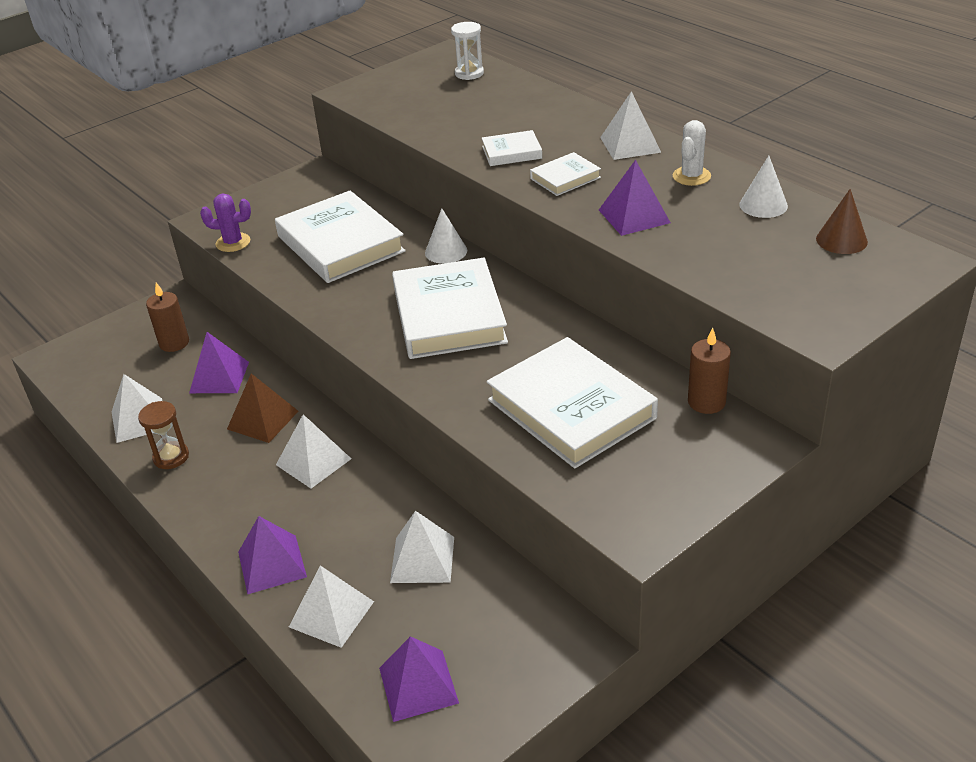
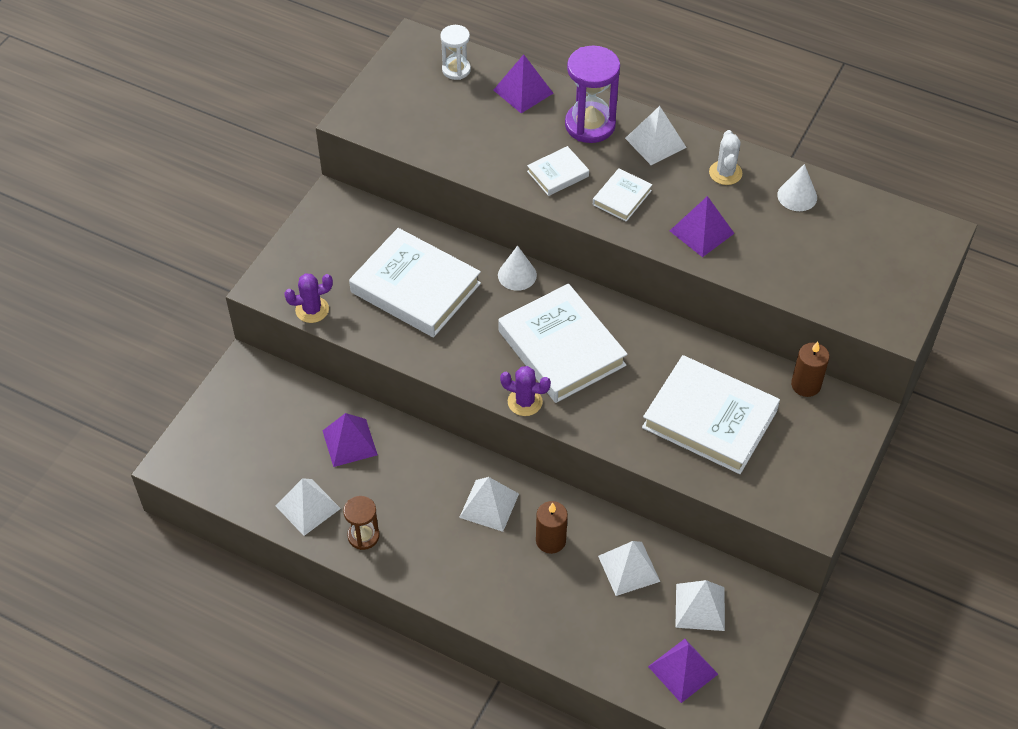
camera: 25 degrees left, 15 degrees up
(174, 343) = (280, 416): brown candle -> brown candle (550, 540)
(263, 420) = (419, 476): brown pyramid -> none
(272, 564) = (515, 608): purple pyramid -> purple pyramid (523, 91)
(331, 614) = (587, 635): white pyramid -> white pyramid (700, 607)
(378, 351) = (525, 402): none -> purple cactus
(570, 124) = (590, 125): none -> purple hourglass
(841, 240) = (871, 223): brown cone -> none

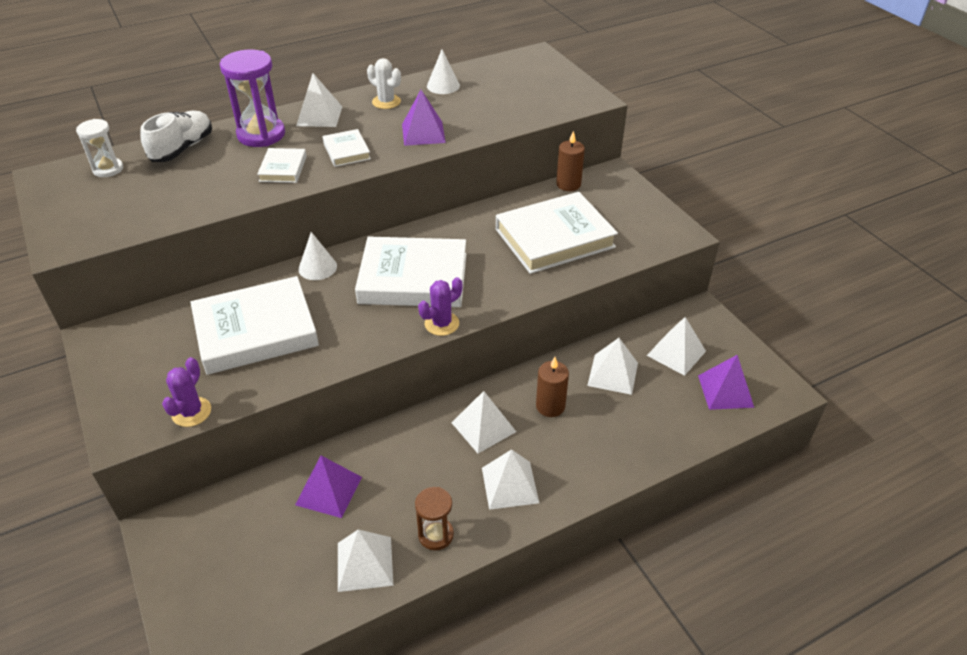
camera: 55 degrees left, 10 degrees down
(445, 558) = (510, 485): none -> white pyramid
(523, 91) = (182, 148): purple pyramid -> white shoe

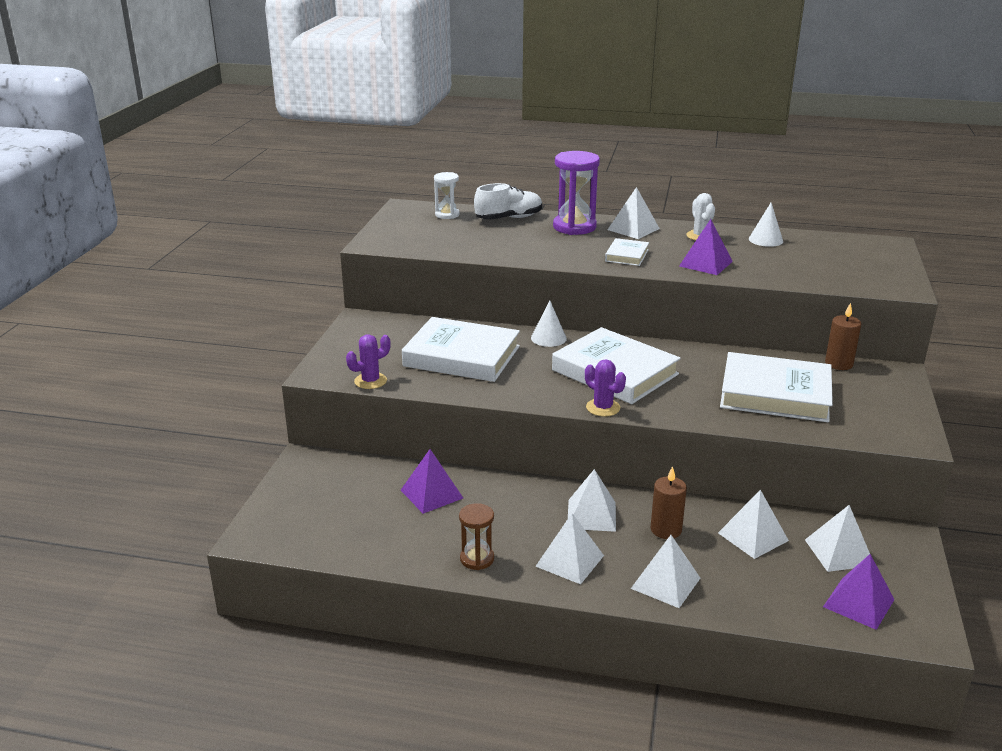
camera: 40 degrees right, 15 degrees down
(283, 169) = (565, 250): white book -> none
(364, 564) = (408, 547): white pyramid -> white pyramid (665, 583)
(442, 324) = (603, 408): purple cactus -> purple cactus turned 45 degrees clockwise

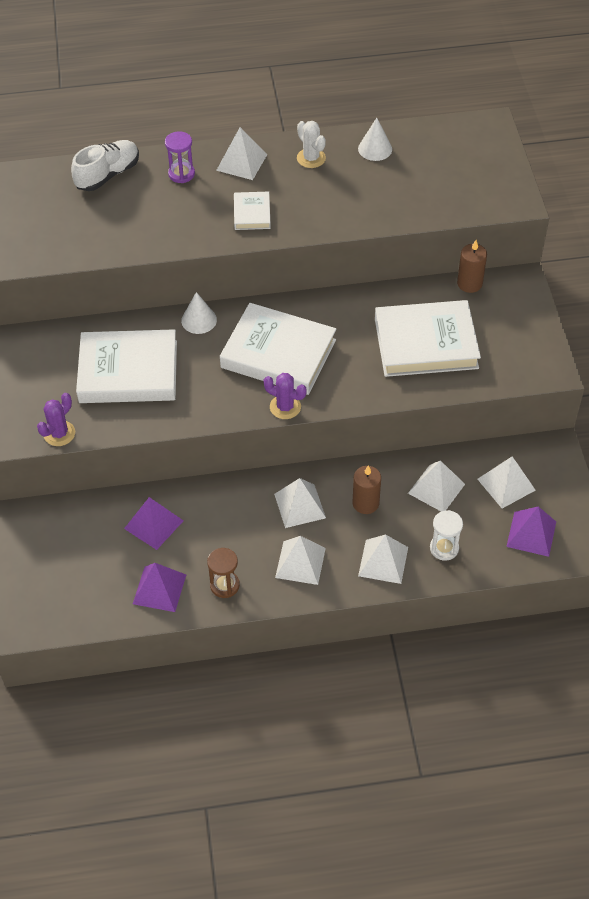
camera: 20 degrees left, 25 degrees up
(447, 215) = (39, 185): white hourglass -> white hourglass (444, 548)
(574, 227) = (181, 174): purple hourglass -> purple hourglass, size x0.58
(705, 263) = (330, 207): purple pyramid -> purple pyramid (159, 589)

